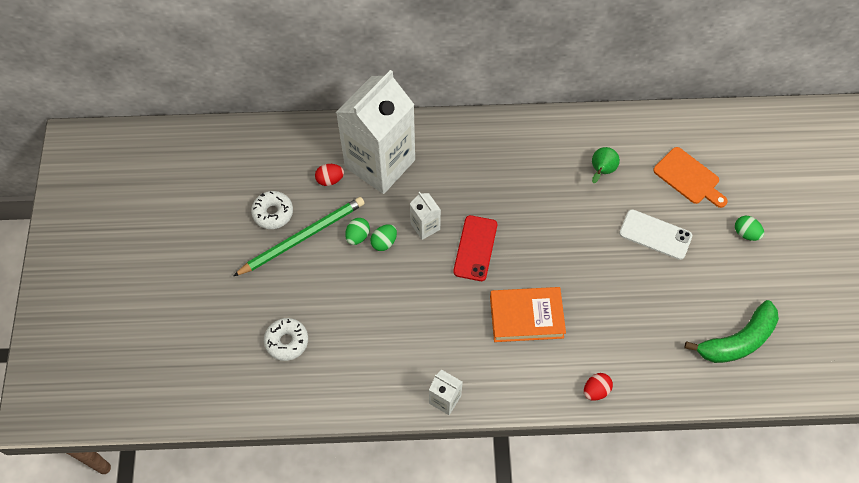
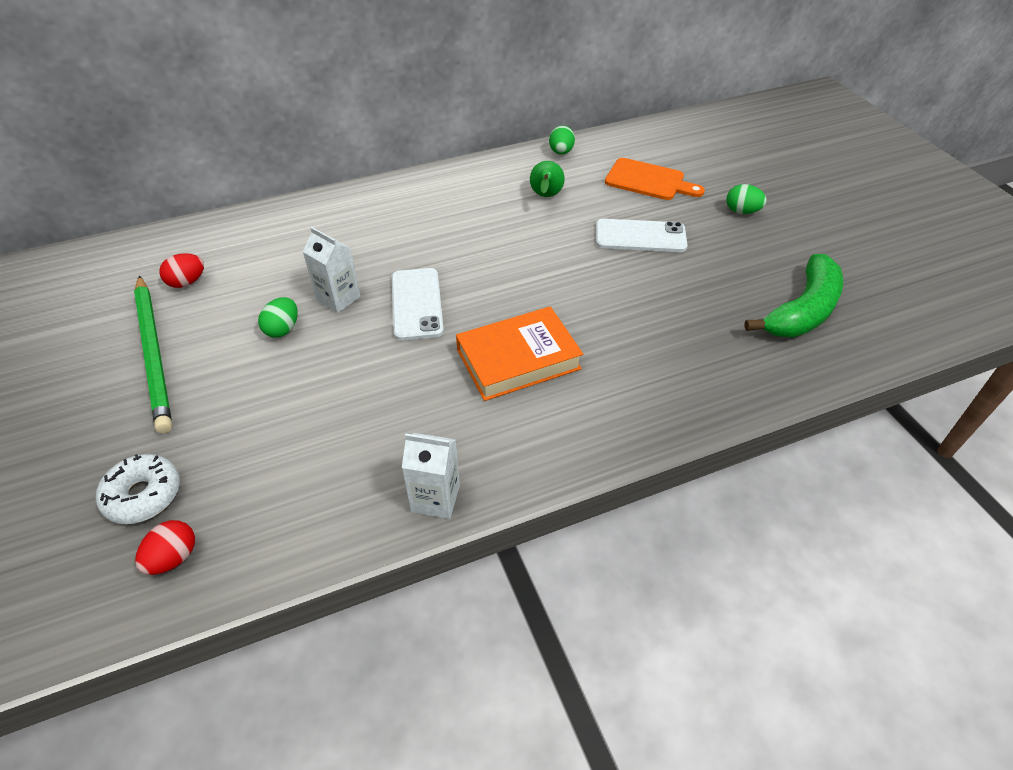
camera: 20 degrees left, 15 degrees down
(273, 213) = (102, 337): white donut -> none
(303, 237) = (154, 354): green pencil -> green pencil turned 120 degrees clockwise
(358, 236) = (241, 332): green egg -> green egg (561, 152)
(380, 163) = (257, 251): white carton -> none
(475, 248) = (417, 304): red phone -> white phone
(596, 390) = (657, 418): red egg -> red egg (173, 558)

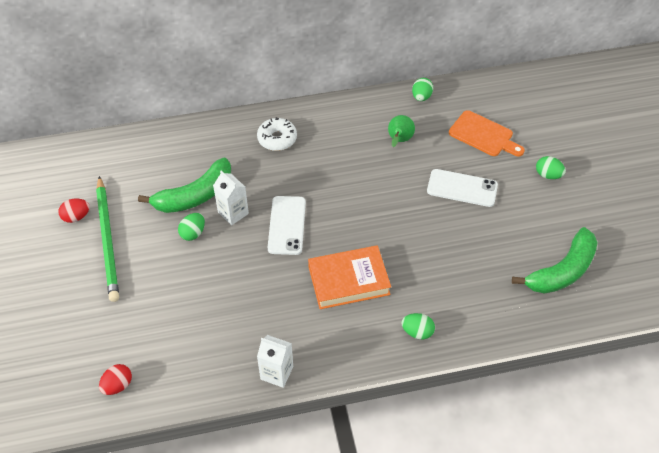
camera: 10 degrees right, 5 degrees up
(143, 495) = (100, 342): white donut -> white donut (277, 139)
(187, 282) = (130, 184): red egg -> red egg (76, 217)
(281, 285) = (195, 195): none -> green banana
(633, 411) = (417, 332): none -> green egg

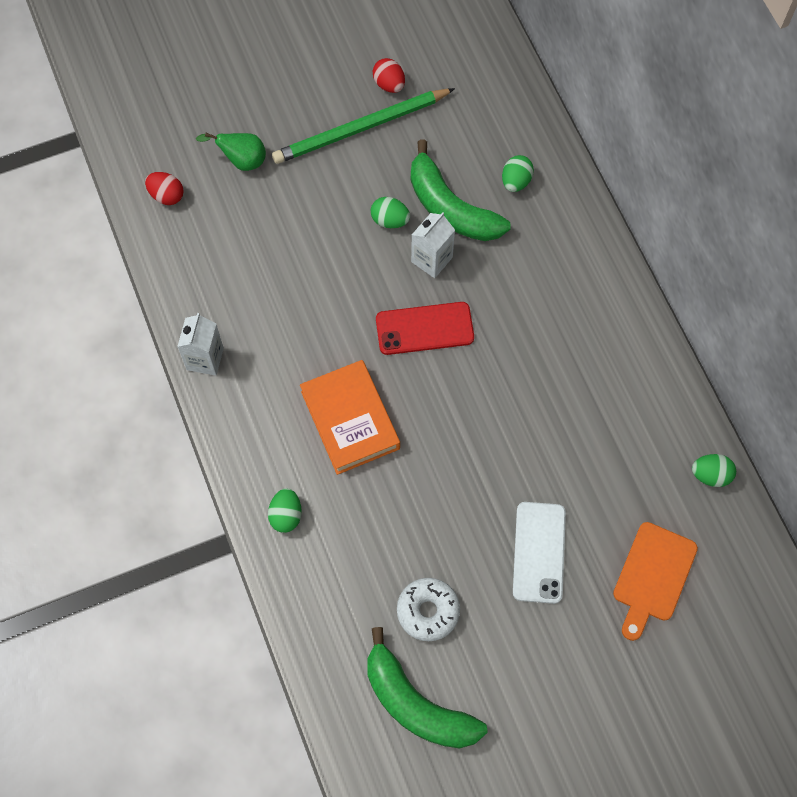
camera: 80 degrees right, 15 degrees up
(277, 139) = (574, 287): white donut -> white donut (428, 611)
(287, 225) = (424, 328): white phone -> red phone
(399, 140) = (611, 453): green pear -> green pear (242, 160)
(548, 175) = (593, 679): green egg -> green egg (516, 181)

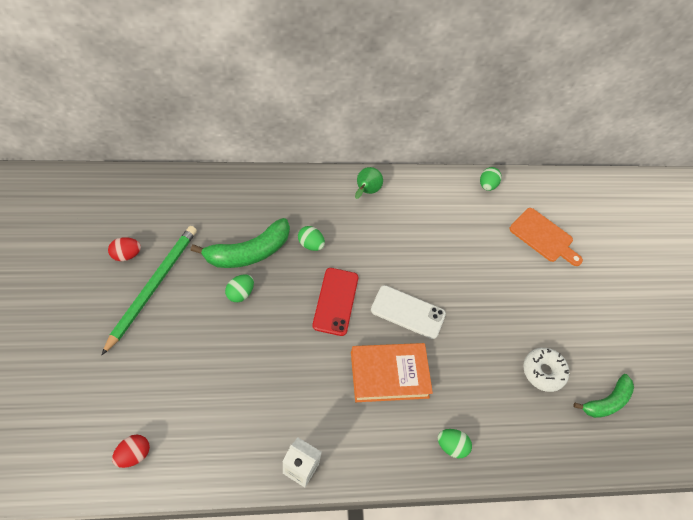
camera: 80 degrees left, 10 degrees down
(242, 160) = (134, 381): green pear -> green pear (366, 191)
(360, 128) = (153, 286): green pencil -> green pencil turned 150 degrees counterclockwise
(416, 704) = (606, 401): green banana -> green banana, size x0.66
(432, 259) = (284, 278): white carton -> none
(516, 181) = (248, 208): green egg -> green egg (310, 244)
(539, 552) = (516, 291): white phone -> white phone (408, 312)

